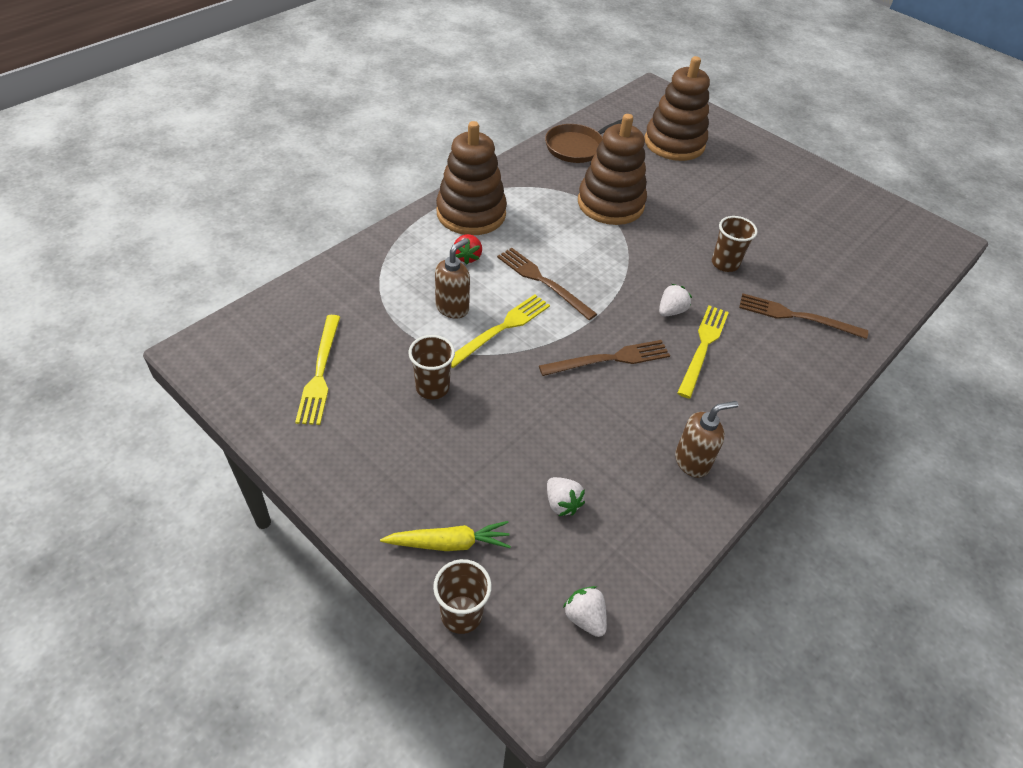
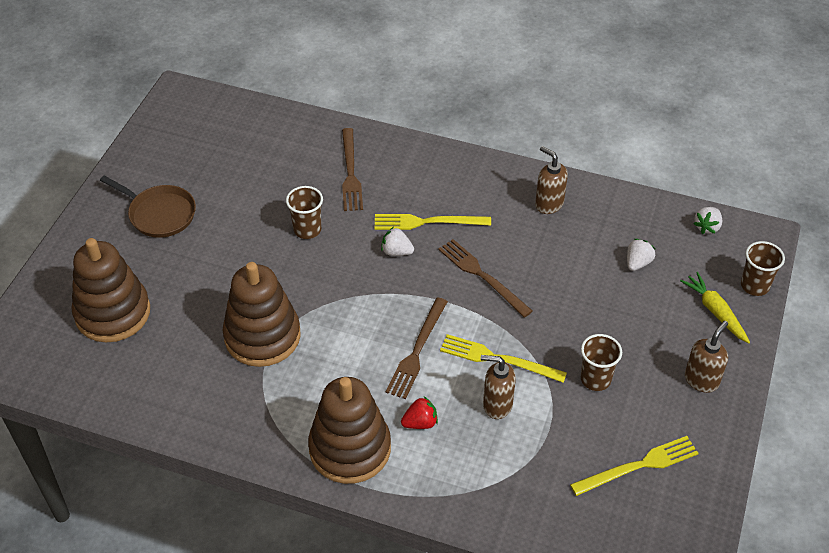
camera: 110 degrees left, 0 degrees up
(371, 475) = (701, 380): none -> brown soap dispenser
(577, 147) = (167, 398): brown pan -> brown pan (160, 214)

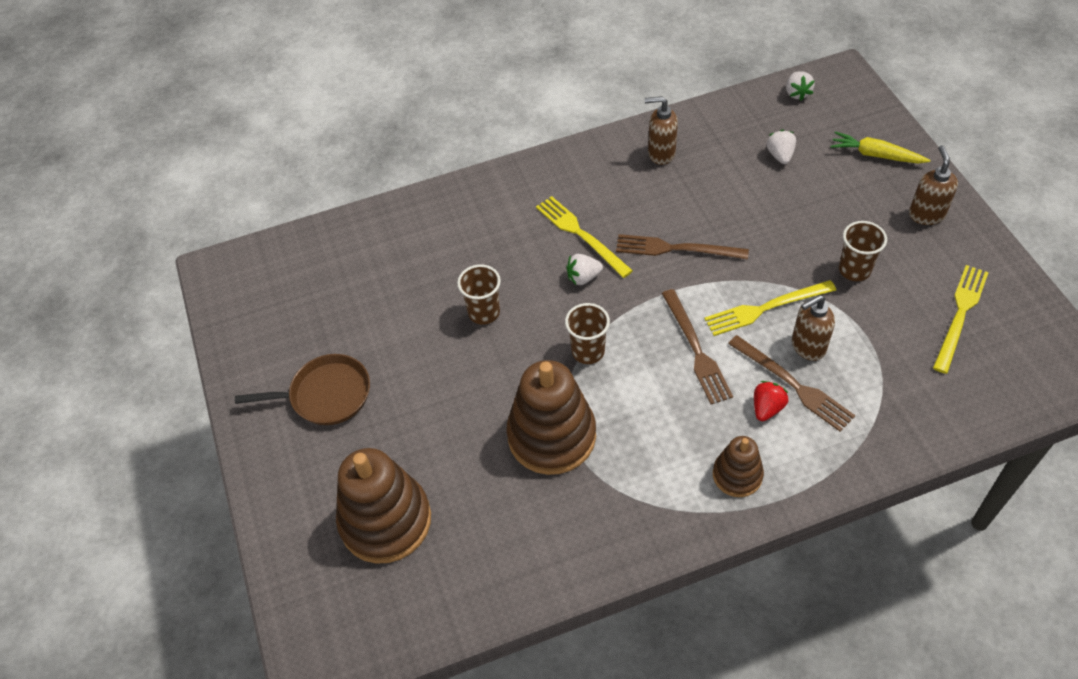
camera: 35 degrees left, 5 degrees up
(350, 173) = (466, 236): brown fork -> brown fork (793, 385)
(350, 448) = (737, 475): brown stacking toy -> brown stacking toy, size x0.54
(427, 222) = (581, 234): yellow fork -> yellow fork turned 90 degrees clockwise
(754, 286) = (879, 116): brown cup -> brown cup (588, 351)

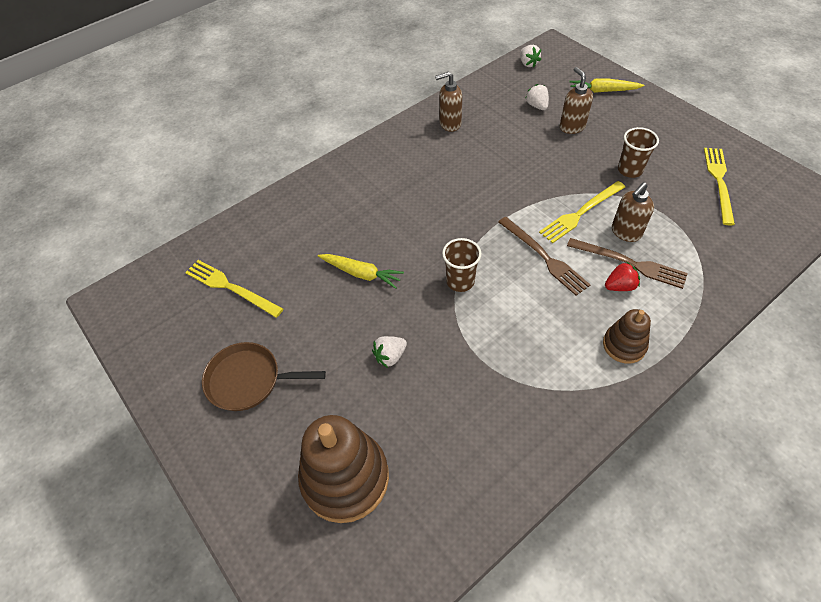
camera: 20 degrees left, 0 degrees up
(326, 395) = (248, 380): brown pan -> brown pan turned 150 degrees counterclockwise
(484, 312) = (361, 273): brown cup -> yellow carrot
(552, 436) = (461, 358): brown stacking toy -> none
(581, 234) = (414, 195): yellow fork -> yellow fork (230, 287)
(583, 277) = (431, 226): white strawberry -> white strawberry (390, 356)
(676, 249) = (493, 187): brown fork -> none
(767, 408) = (619, 286): red strawberry -> red strawberry turned 60 degrees clockwise
(926, 214) = (658, 121): brown soap dispenser -> brown soap dispenser (572, 127)

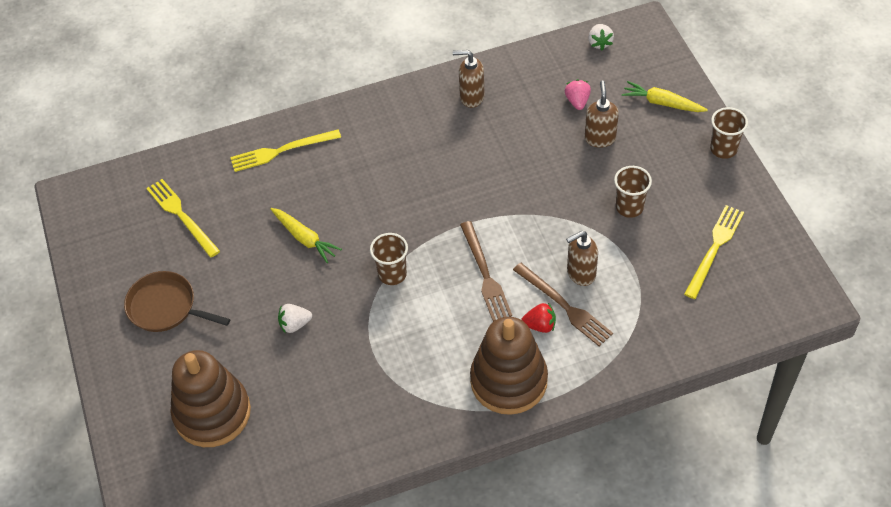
camera: 20 degrees right, 0 degrees up
(537, 106) = (577, 101): white strawberry -> pink strawberry
(581, 213) = (549, 240): yellow fork -> yellow fork (281, 151)
(624, 345) = (509, 381): brown stacking toy -> brown stacking toy, size x1.85
(672, 110) = (723, 149): none -> brown cup

